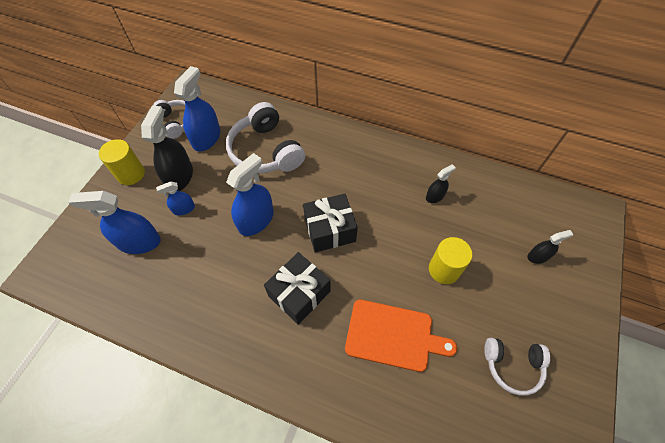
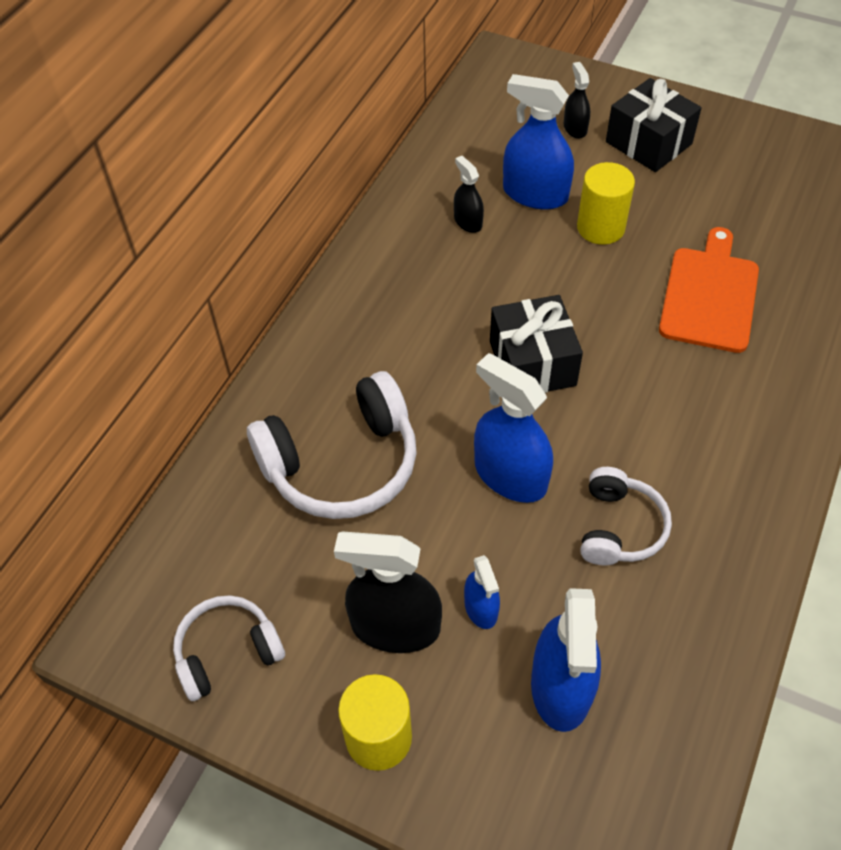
camera: 85 degrees left, 5 degrees down
(206, 138) = (290, 581): blue spray bottle -> blue spray bottle (535, 194)
(299, 293) = (654, 408): black gift -> black gift (648, 143)
(512, 366) = (734, 180): white headphones -> white headphones (619, 527)

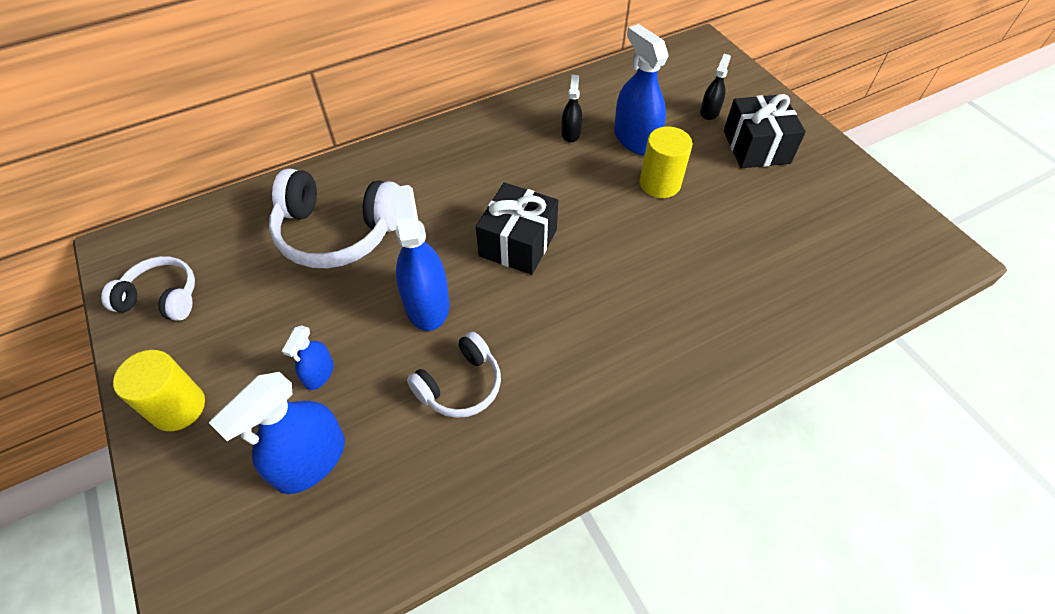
camera: 35 degrees right, 0 degrees up
(395, 626) = (260, 348): black spray bottle -> none
(709, 295) = (695, 272): orange cutting board -> none

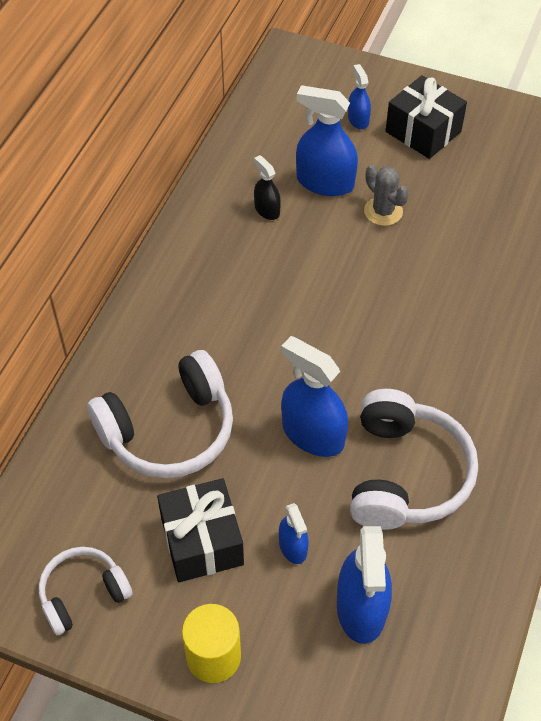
camera: 40 degrees left, 0 degrees up
(460, 385) = (405, 474): white headphones -> white headphones, size x1.69
(518, 243) = (328, 335): black gift -> black gift (202, 541)
(660, 183) = (383, 211): yellow cylinder -> grey cactus
(709, 112) = (358, 120): black spray bottle -> blue spray bottle

